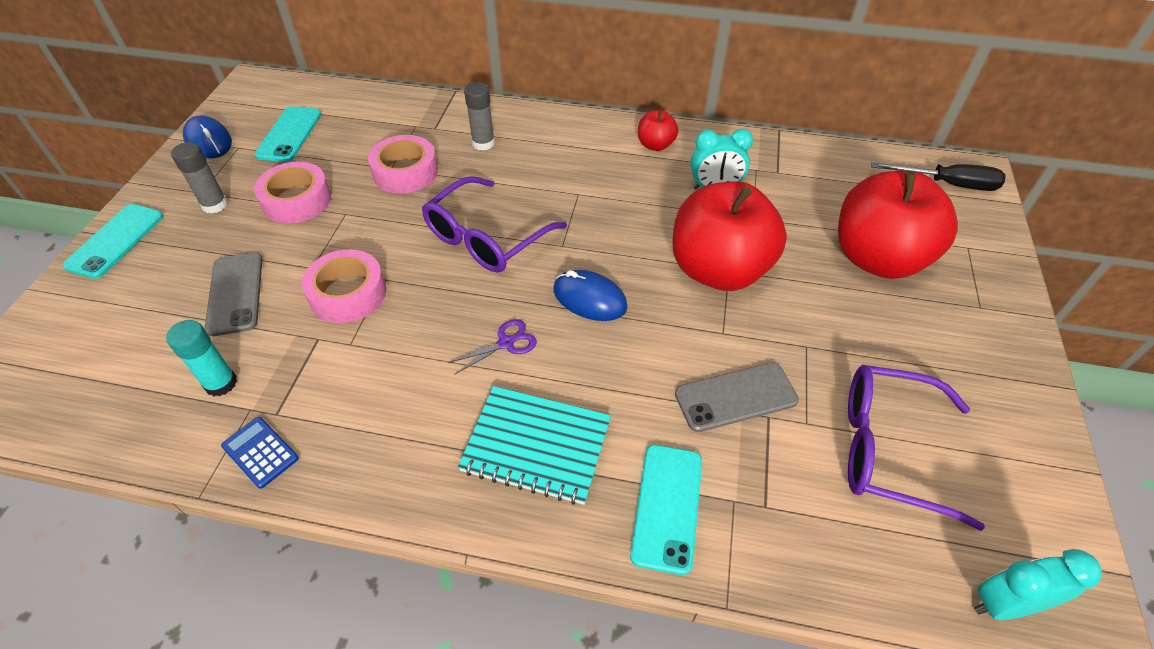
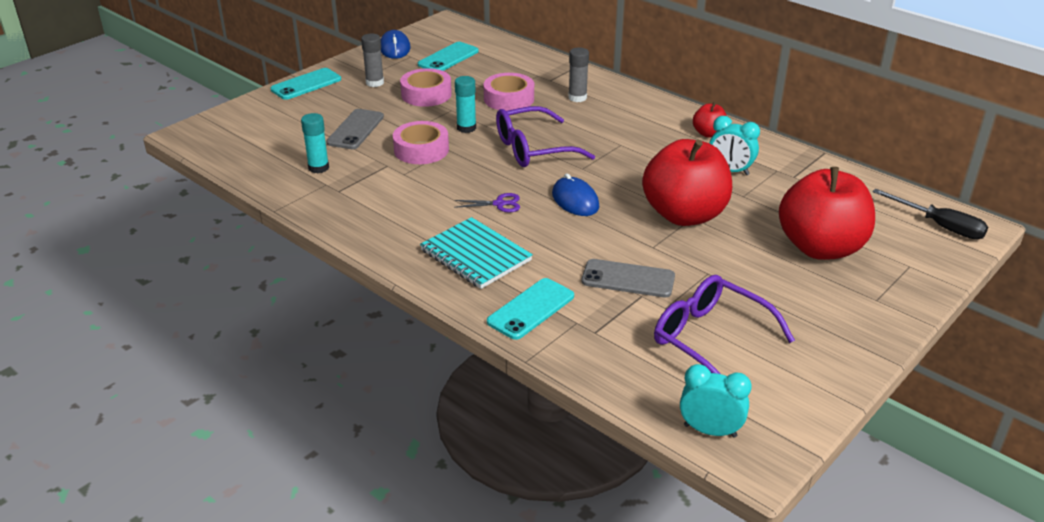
camera: 30 degrees right, 15 degrees down
(260, 452) = (318, 204): blue calculator -> none
(383, 235) = (466, 128): none -> turquoise glue stick

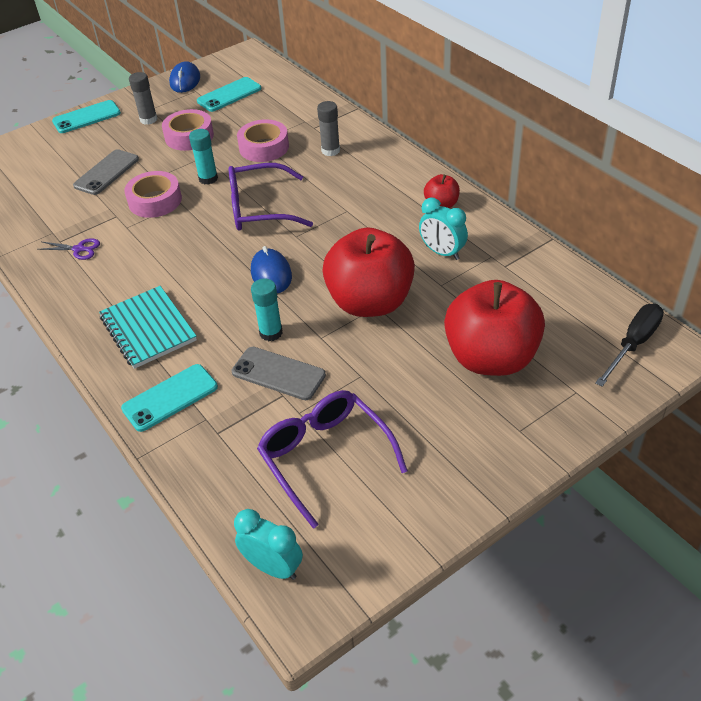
camera: 15 degrees right, 10 degrees up
(318, 168) = (54, 213): turquoise glue stick -> turquoise glue stick (271, 333)
(499, 204) = (198, 271): purple scissors -> purple scissors (79, 249)
(939, 226) = (633, 344): black screwdriver -> black screwdriver turned 105 degrees counterclockwise

